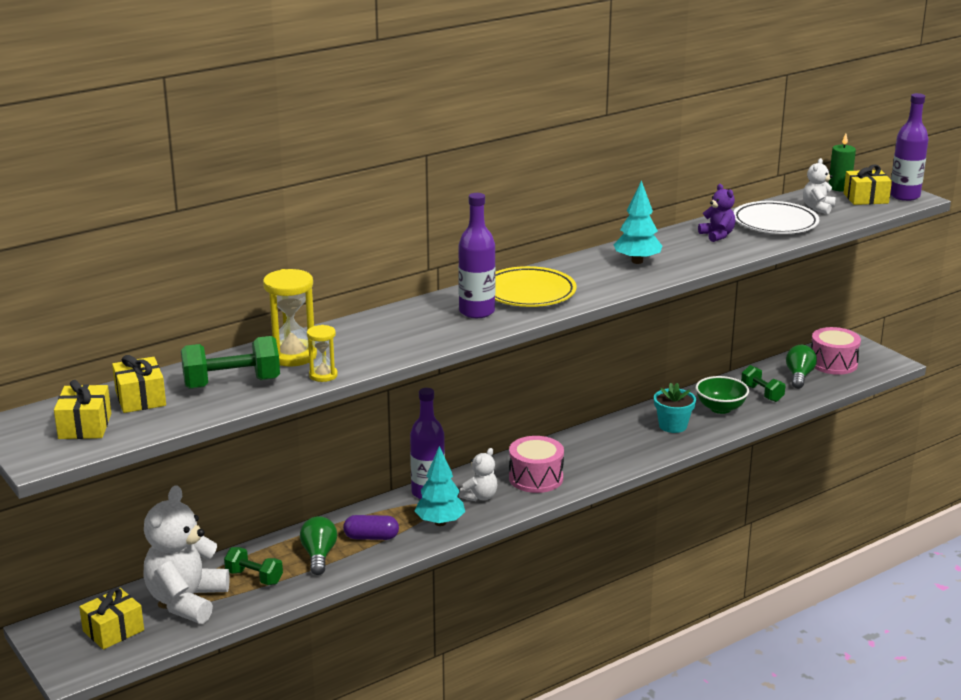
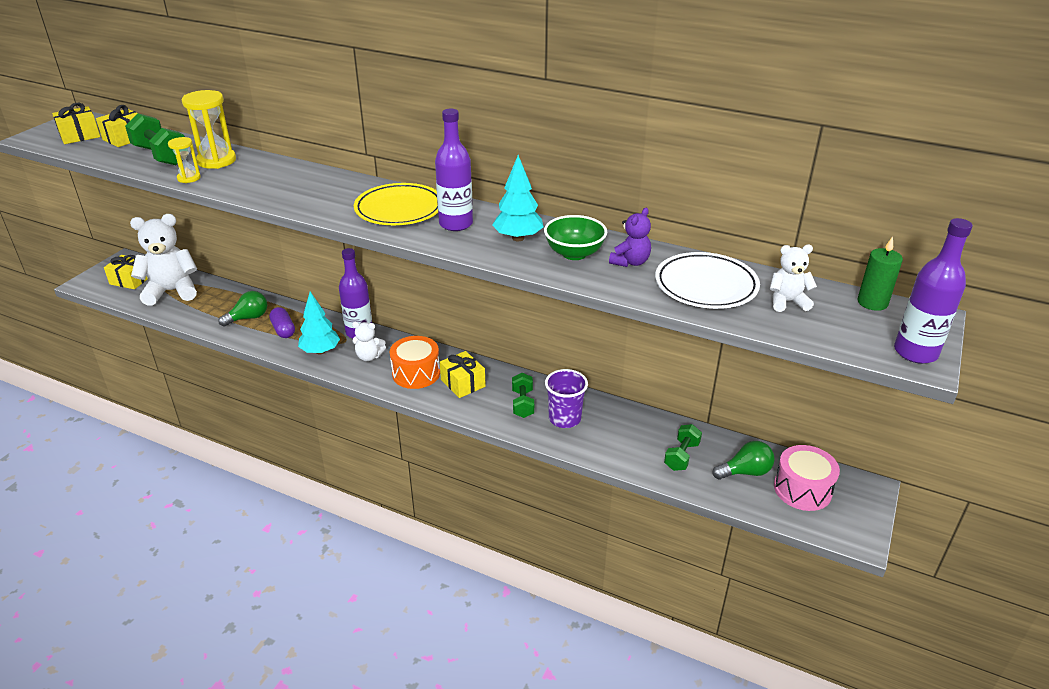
camera: 60 degrees right, 10 degrees up
(254, 577) = (210, 304): green dumbbell -> green dumbbell (523, 404)
(477, 312) = (343, 199): purple bottle -> purple bottle (456, 224)
(536, 478) = (416, 373): pink drum -> orange drum
(673, 426) = (564, 418): turquoise flower pot -> purple cup
(720, 408) = (624, 438): green bowl -> green bowl (574, 253)
(865, 198) = (864, 327): yellow gift -> yellow gift (463, 383)

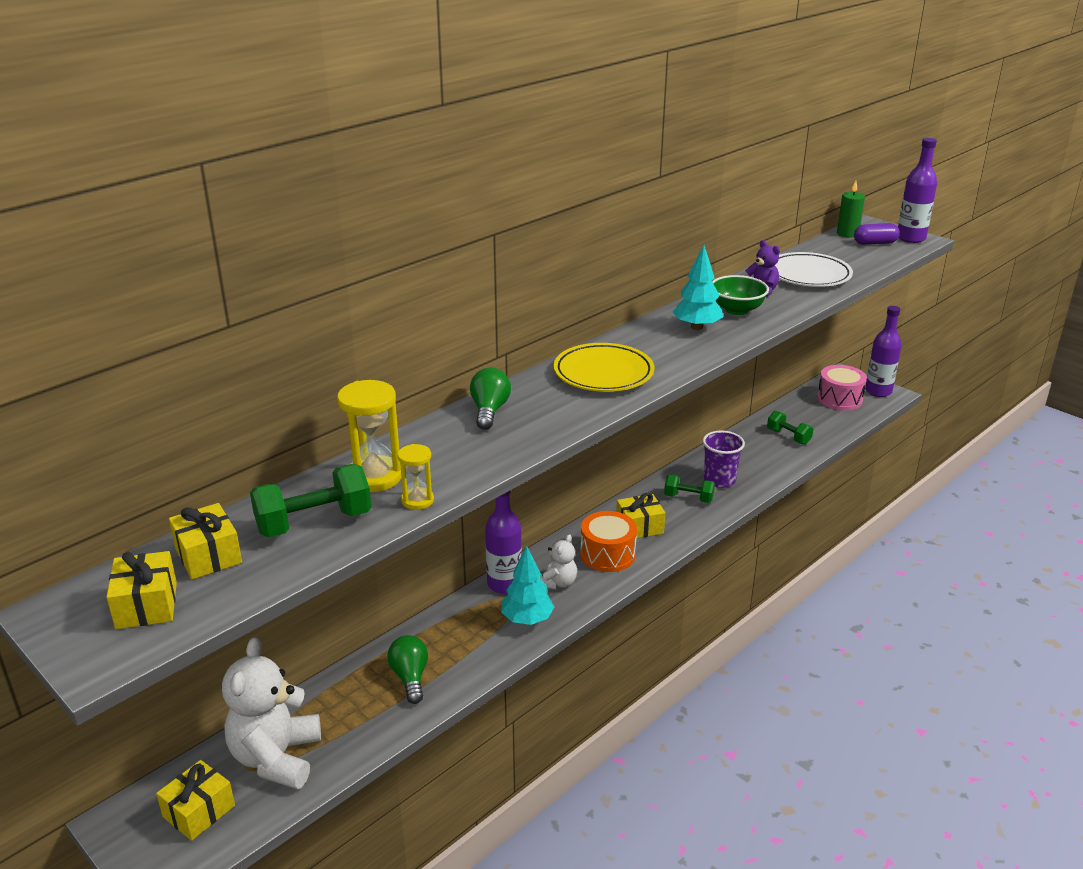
camera: 70 degrees left, 5 degrees down
(283, 330) = (460, 647): purple capsule -> purple capsule (875, 243)
(456, 224) = (653, 350): purple bottle -> purple bottle (878, 391)
(745, 472) = (814, 415): green light bulb -> green light bulb (489, 411)
(787, 302) = (839, 256): white teddy bear -> none

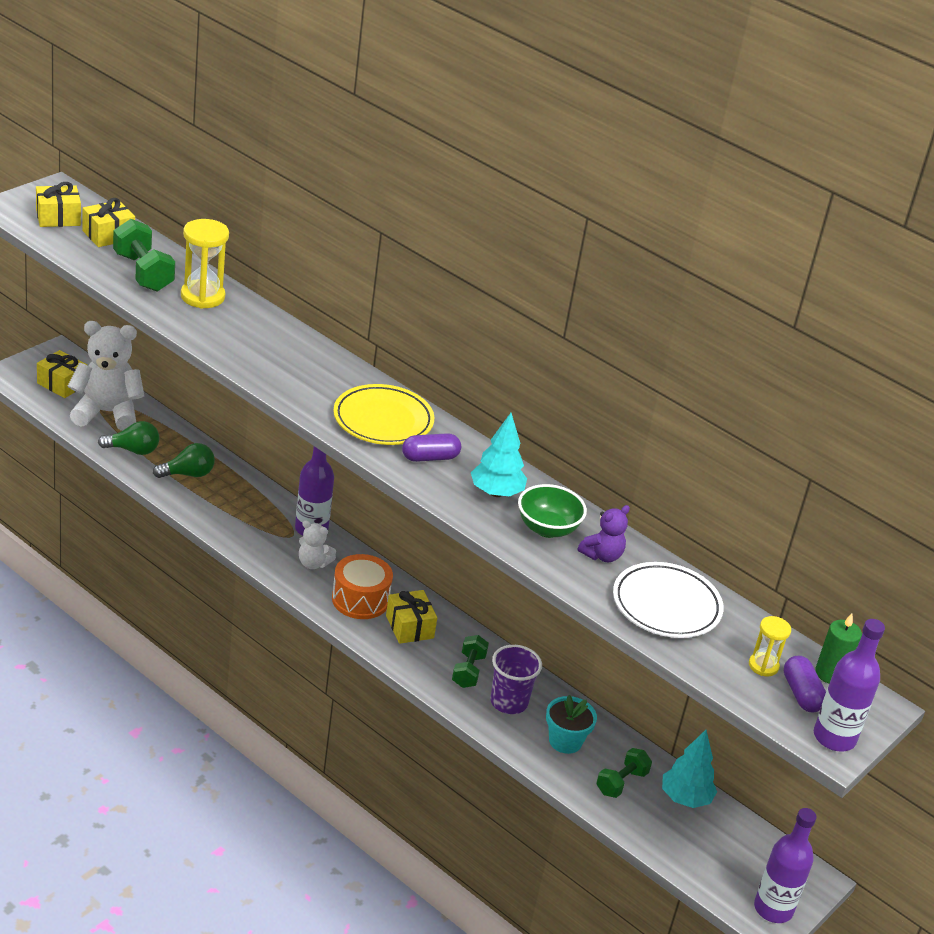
camera: 80 degrees right, 5 degrees up
(417, 500) = (168, 315): yellow hourglass -> yellow hourglass (763, 666)
(489, 411) = (308, 353): green light bulb -> green light bulb (133, 450)
(527, 619) = (259, 541): turquoise tree -> turquoise tree (685, 798)
(656, 353) = (430, 457): none -> purple capsule
(754, 457) = (565, 741): none -> turquoise flower pot
(839, 399) = (738, 858): pink drum -> none

